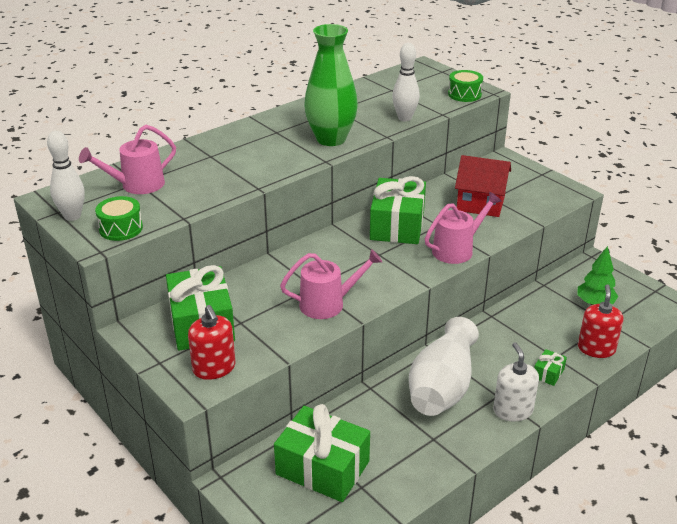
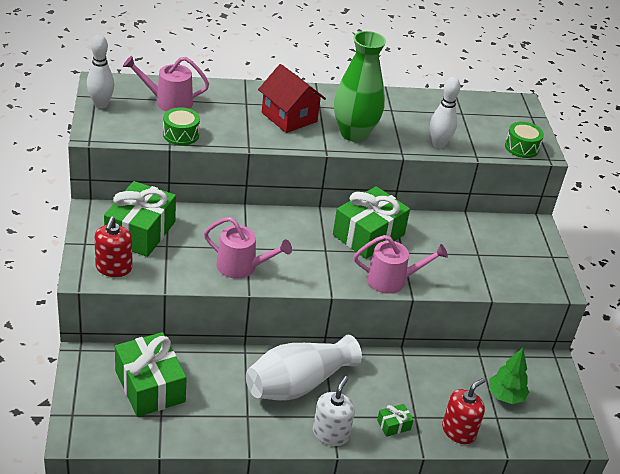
camera: 30 degrees right, 5 degrees up
(121, 228) = (121, 130): green drum -> green drum (181, 134)
(480, 203) = (462, 253): red house -> red house (289, 117)

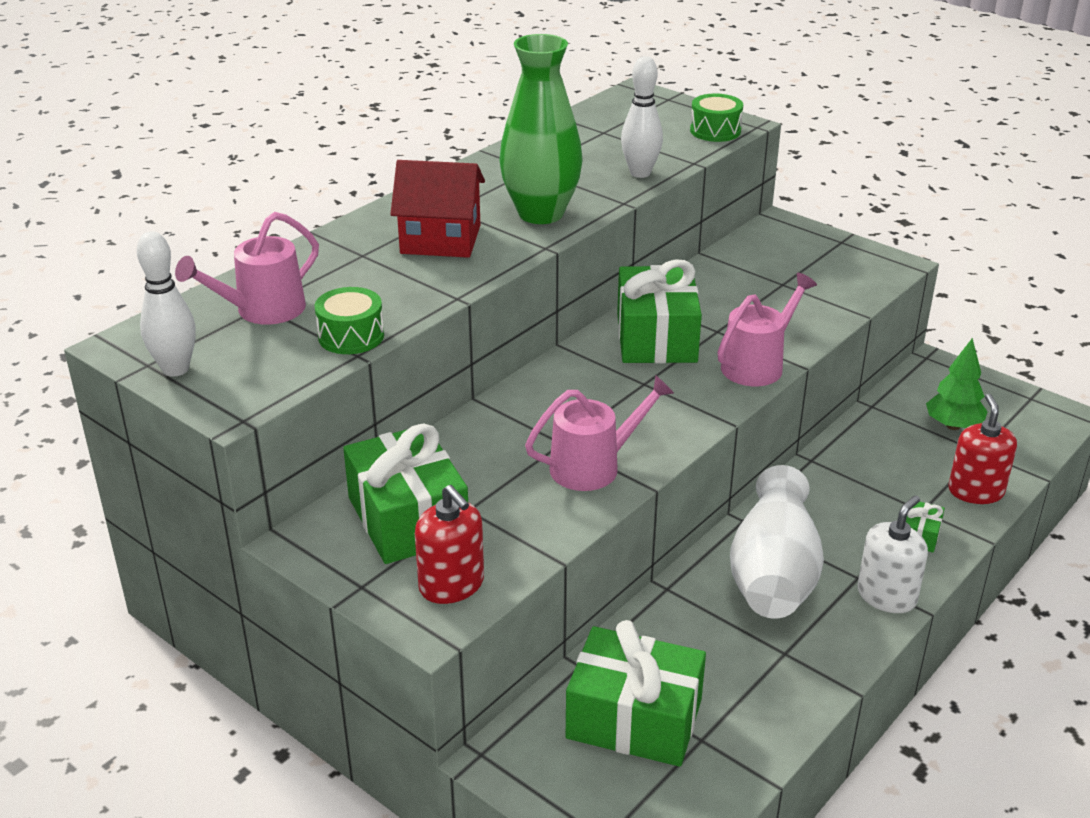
camera: 40 degrees left, 5 degrees down
(330, 434) = (886, 596): white soap dispenser -> white soap dispenser turned 60 degrees clockwise

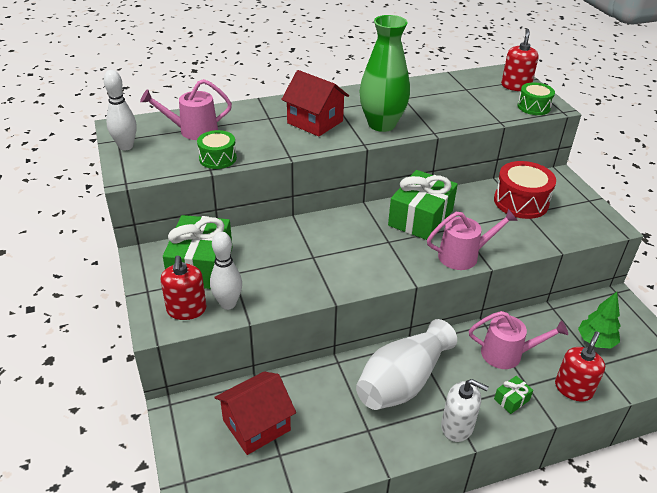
camera: 30 degrees right, 5 degrees up
(593, 466) = (316, 277): pink watering can -> pink watering can (507, 354)
(634, 719) = (256, 425): green gift -> red house
(640, 173) = (462, 118): white bowling pin -> white bowling pin (228, 304)
(664, 110) = (515, 86): none -> red soap dispenser
(763, 272) = (521, 202): none -> red drum
(886, 596) = (457, 426): white soap dispenser -> white soap dispenser turned 45 degrees clockwise

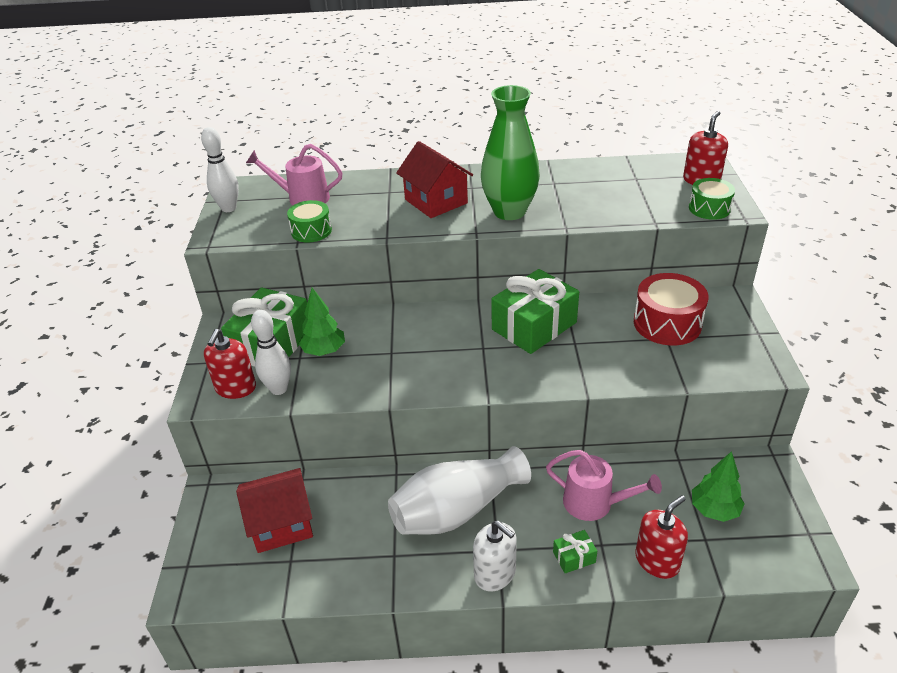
camera: 20 degrees right, 0 degrees up
(252, 264) = (324, 351): none -> green tree
(463, 255) = (562, 377): pink watering can -> none

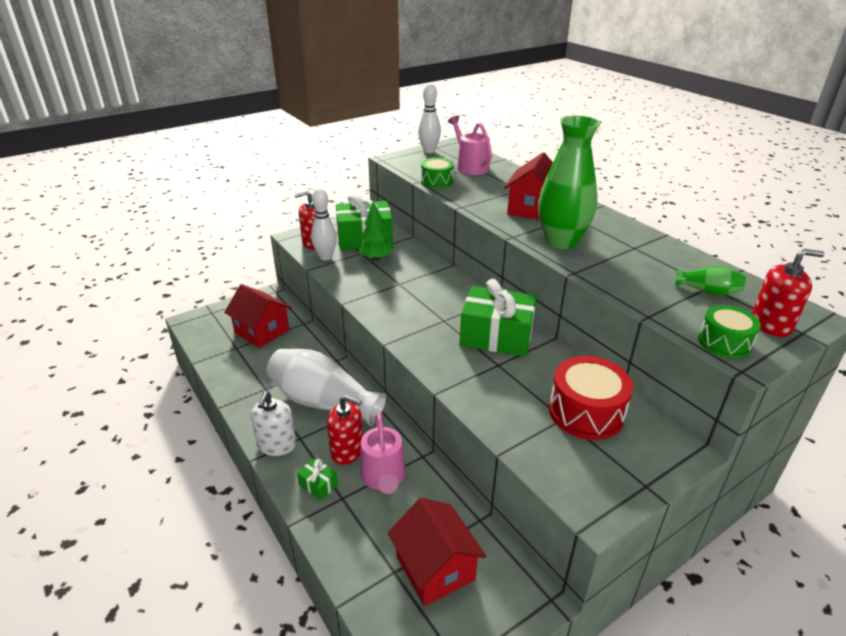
camera: 55 degrees right, 5 degrees down
(642, 183) = (708, 291): none -> green vase
(657, 561) = (346, 542): red soap dispenser -> red soap dispenser (347, 450)
(714, 510) = (435, 568): green tree -> red house

